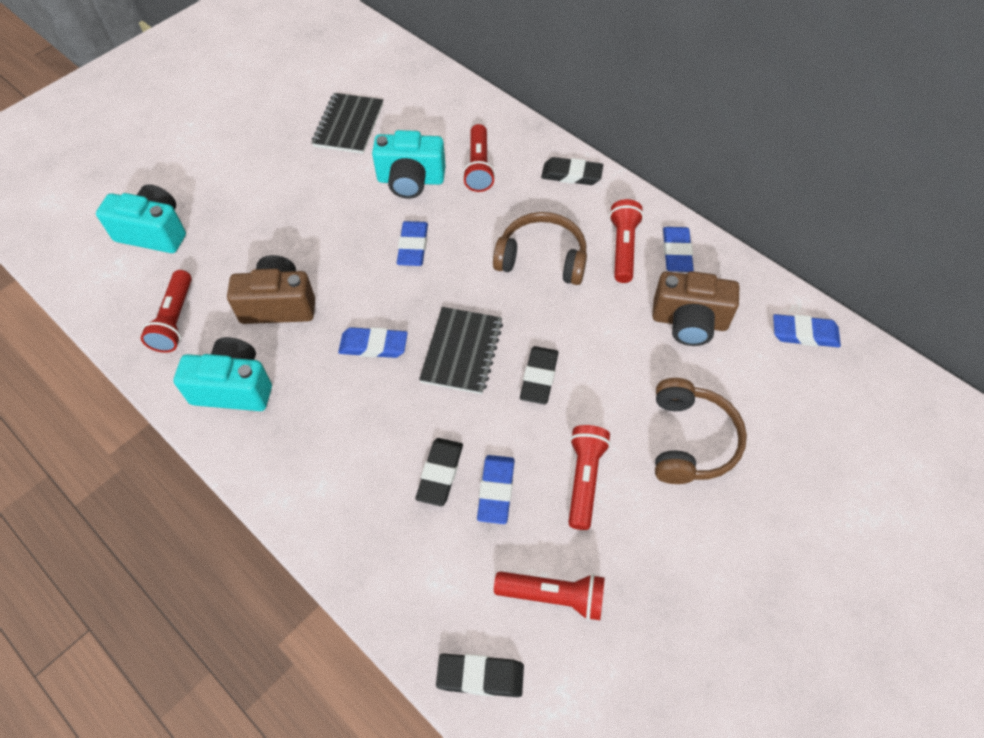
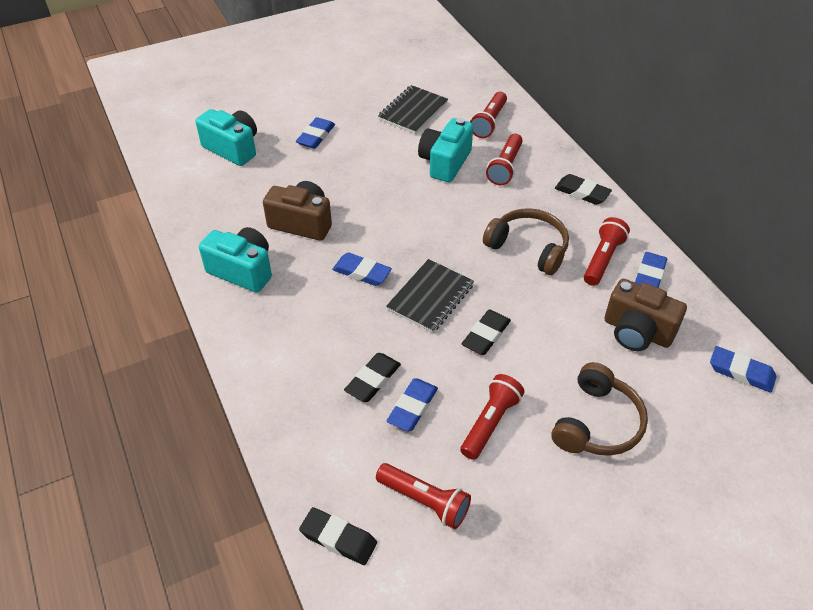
camera: 20 degrees right, 10 degrees down
(175, 320) = (221, 212): red flashlight -> red flashlight (489, 122)
(410, 180) = (445, 162): turquoise camera -> turquoise camera turned 90 degrees clockwise
(413, 247) = (425, 210): blue eraser -> blue eraser (316, 136)

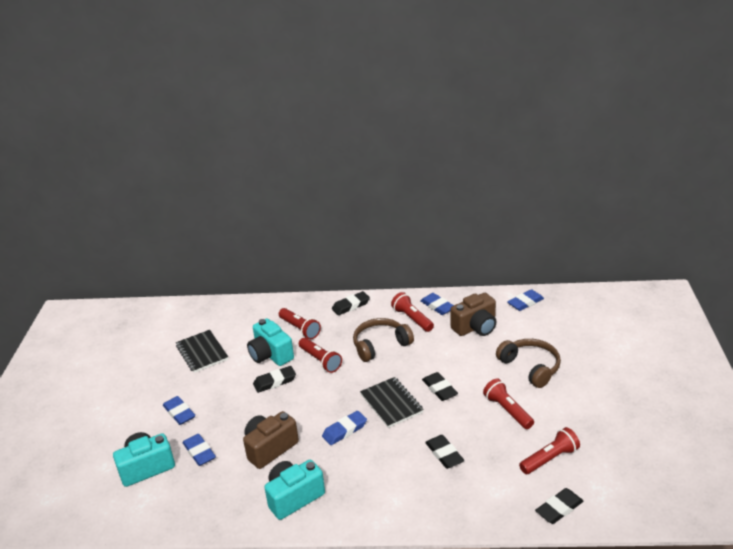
camera: 60 degrees left, 15 degrees down
(404, 184) = (275, 382): none -> black eraser
(412, 407) = (477, 442): blue eraser -> blue eraser (199, 452)
(489, 122) = (249, 320): red flashlight -> red flashlight (320, 360)

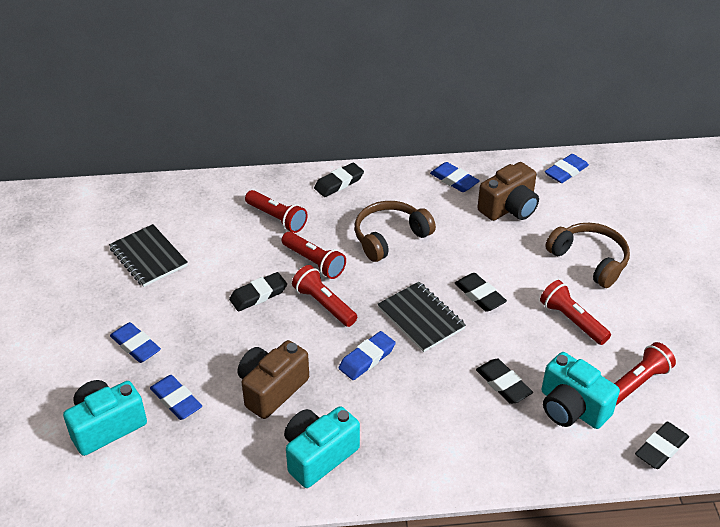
camera: 10 degrees left, 10 degrees up
(270, 355) = (244, 257): turquoise camera -> turquoise camera (571, 408)
(412, 319) = (424, 199): red flashlight -> red flashlight (324, 304)

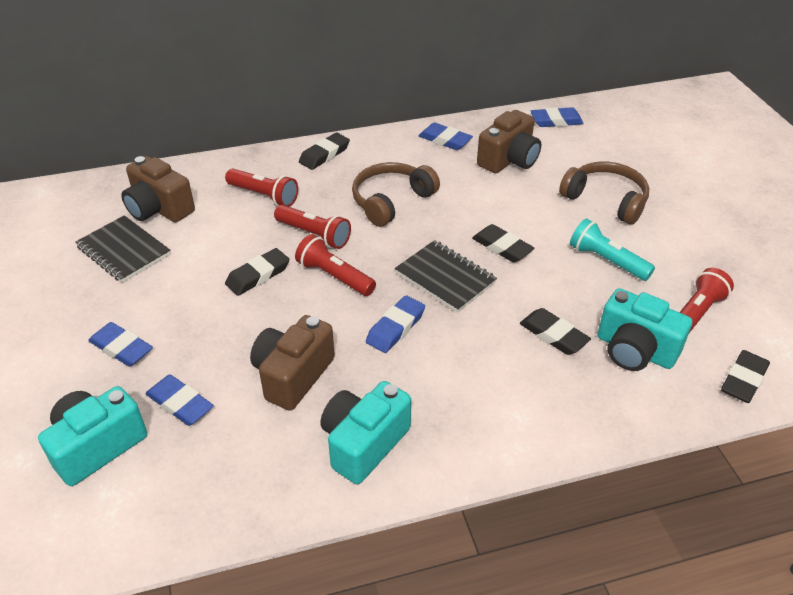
camera: 10 degrees left, 0 degrees up
(183, 220) = (159, 209): none -> brown camera
(566, 171) = (556, 121): blue eraser -> blue eraser turned 45 degrees clockwise
(572, 321) = (607, 261): red flashlight -> turquoise flashlight

